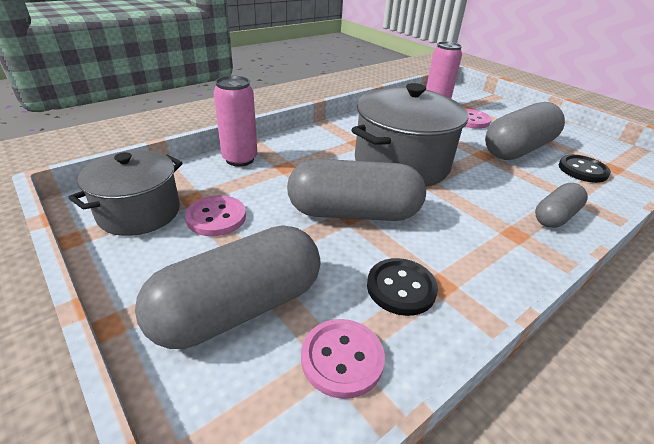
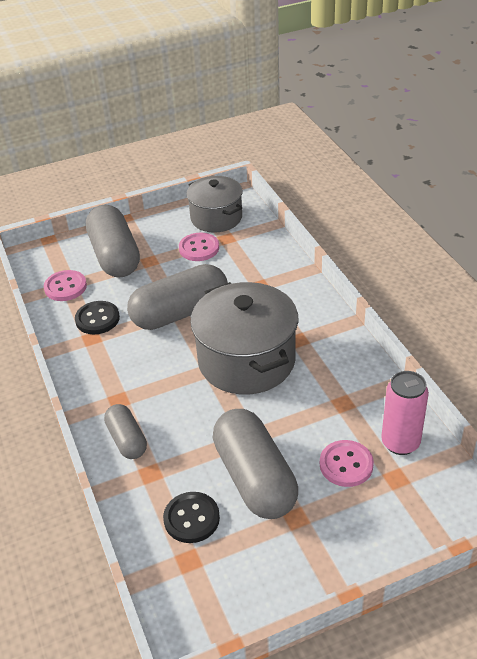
camera: 110 degrees right, 5 degrees up
(240, 159) = (278, 260): pink can -> none
(353, 213) = (180, 313): grey capsule -> grey capsule turned 45 degrees clockwise

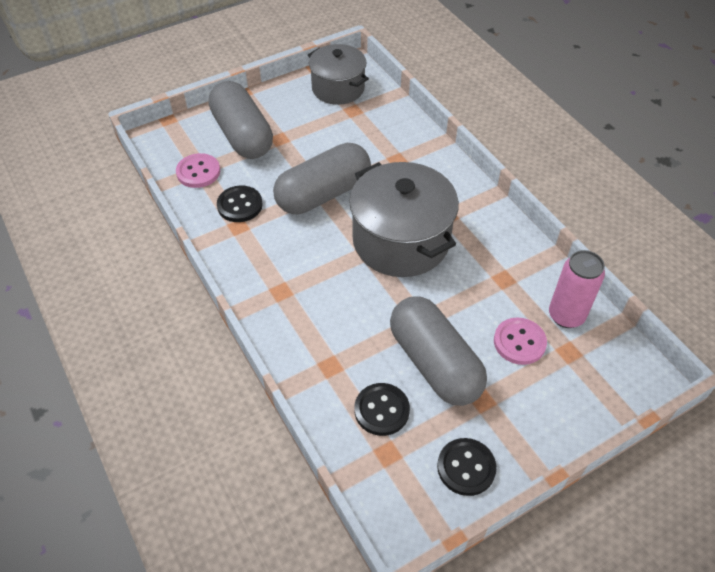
camera: 10 degrees left, 10 degrees up
(127, 440) = (299, 333): grey capsule -> none
(199, 248) = (327, 122): pink button -> none
(264, 581) = (466, 467): none -> black button

